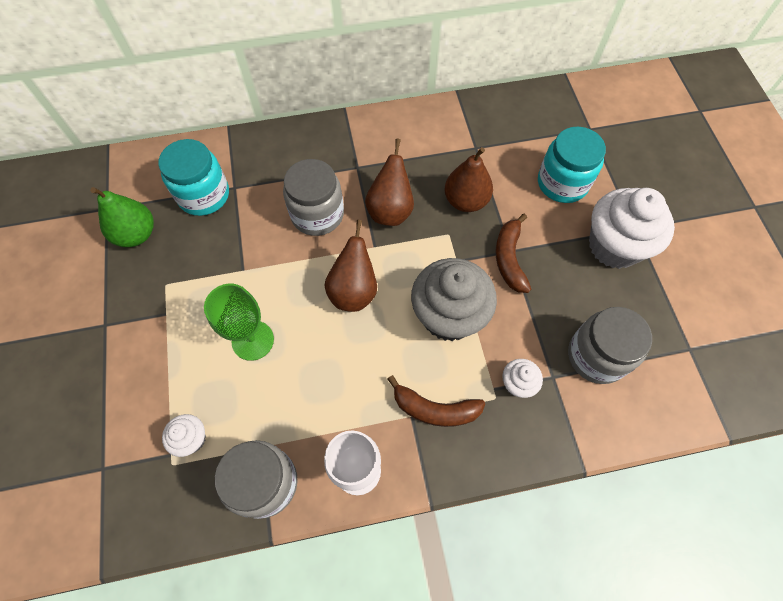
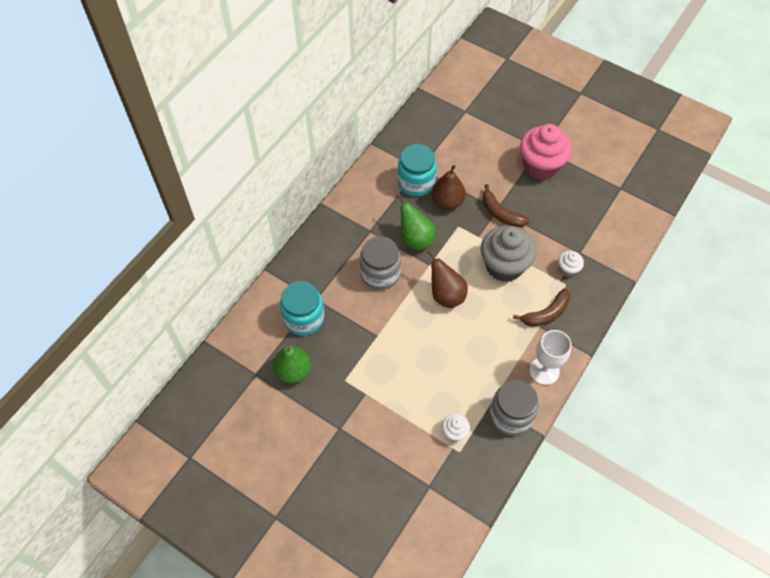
camera: 45 degrees left, 5 degrees down
(253, 340) = (426, 363): green goblet -> none
(390, 210) = (415, 239): brown pear -> green pear
(562, 183) = (483, 153): turquoise jar -> turquoise jar (416, 182)
(596, 356) = (587, 226): grey jar -> none
(614, 246) = (540, 166): white cupcake -> pink cupcake

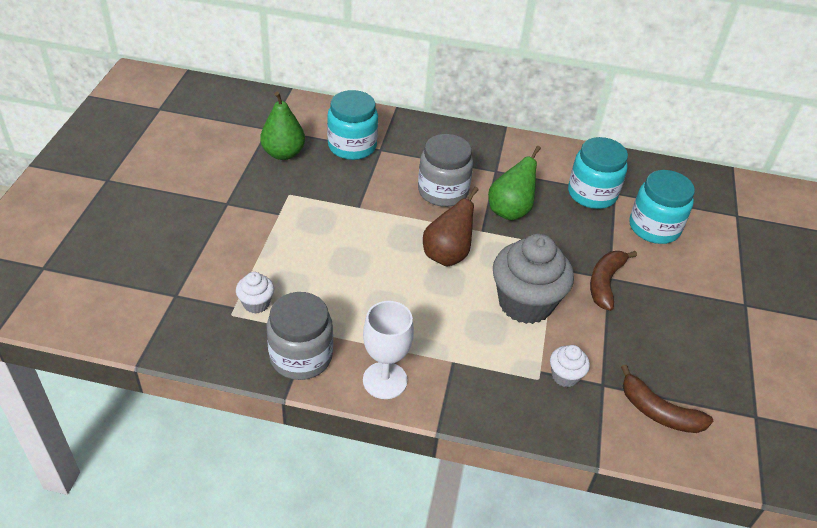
camera: 65 degrees right, 15 degrees down
(447, 202) = (584, 227): brown pear -> none
(461, 162) = (654, 227): none -> turquoise jar
(540, 166) = (716, 310): pink cupcake -> none
(546, 313) = (477, 364): brown banana -> brown banana (658, 412)

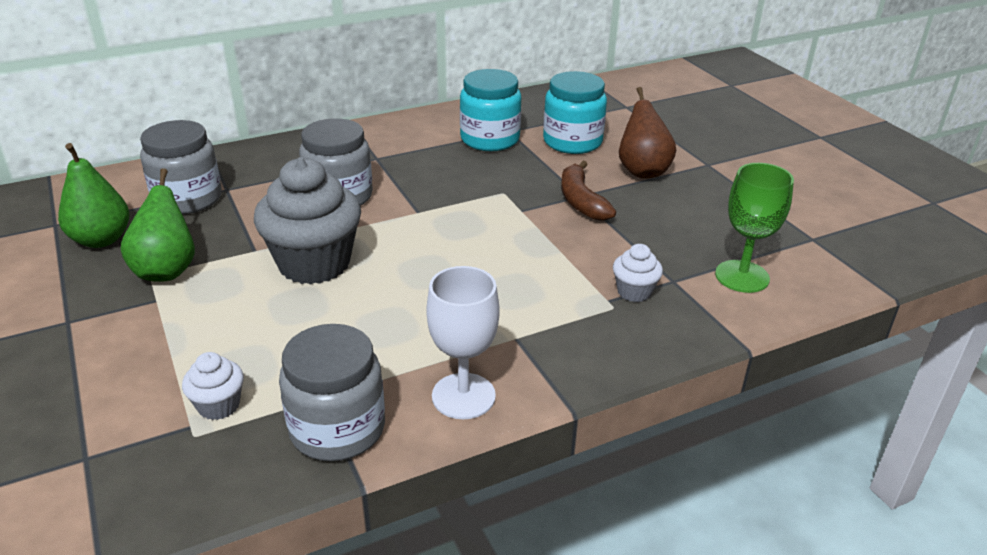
camera: 35 degrees left, 10 degrees down
(352, 146) = (188, 199): turquoise jar -> grey jar
(447, 255) = (404, 248): brown pear -> brown pear (642, 171)
(510, 211) = (427, 183): green pear -> green pear (167, 270)
(525, 303) = (529, 251): grey cupcake -> grey cupcake (314, 264)
(658, 412) = (742, 276): brown banana -> green goblet

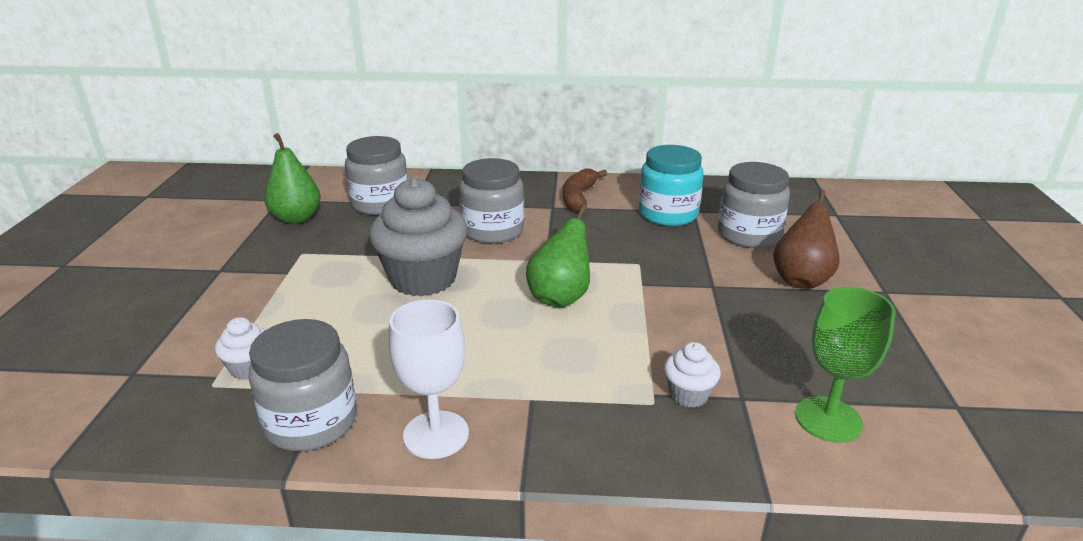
camera: 30 degrees right, 5 degrees down
(167, 270) = (316, 252): green pear -> green pear (560, 297)
(572, 142) = (748, 235): turquoise jar -> grey jar
(581, 201) = (709, 291): brown banana -> brown banana (579, 197)

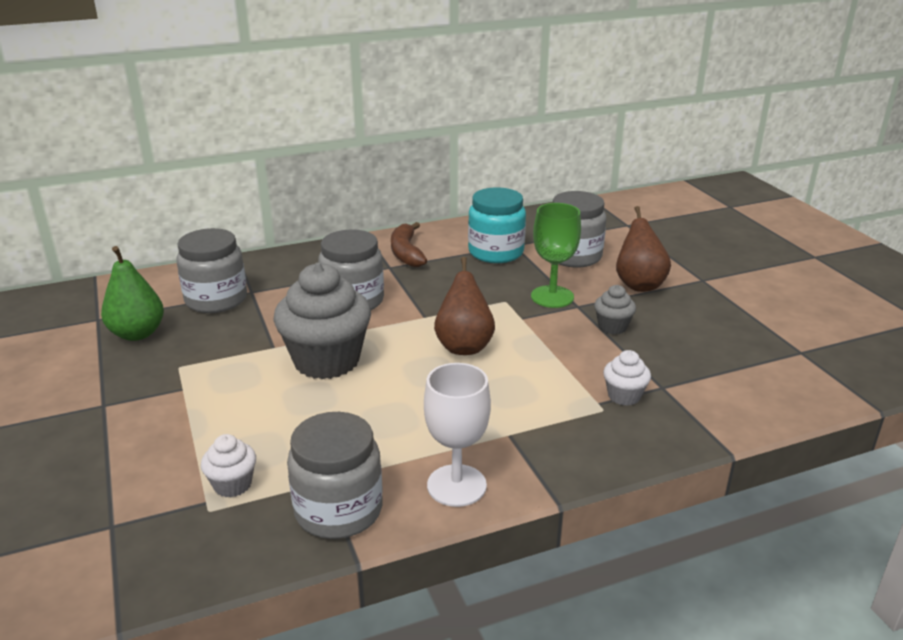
camera: 25 degrees left, 0 degrees up
(560, 297) = (464, 346): green pear -> brown pear
(734, 317) = (612, 327): none -> grey cupcake
(828, 419) = (729, 385): green goblet -> green goblet (552, 297)

